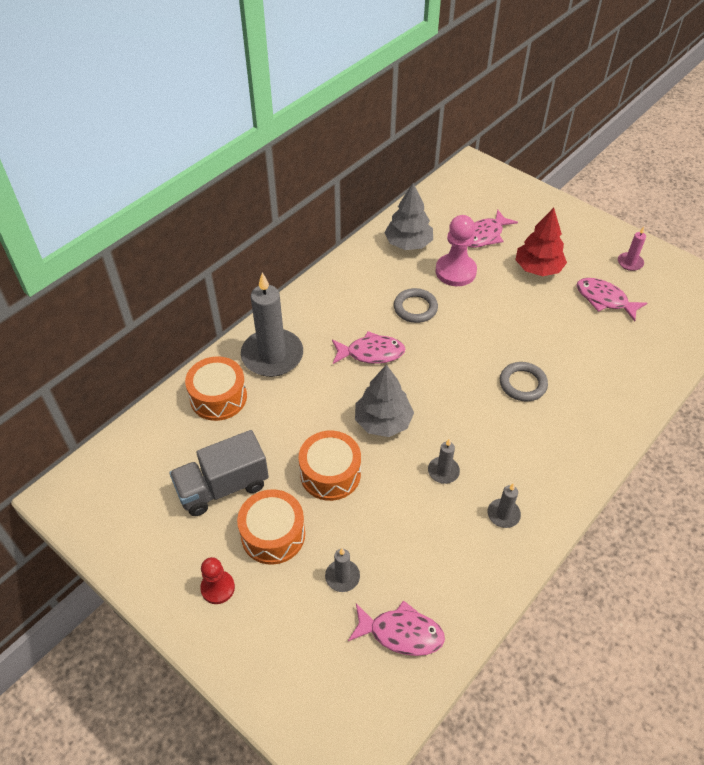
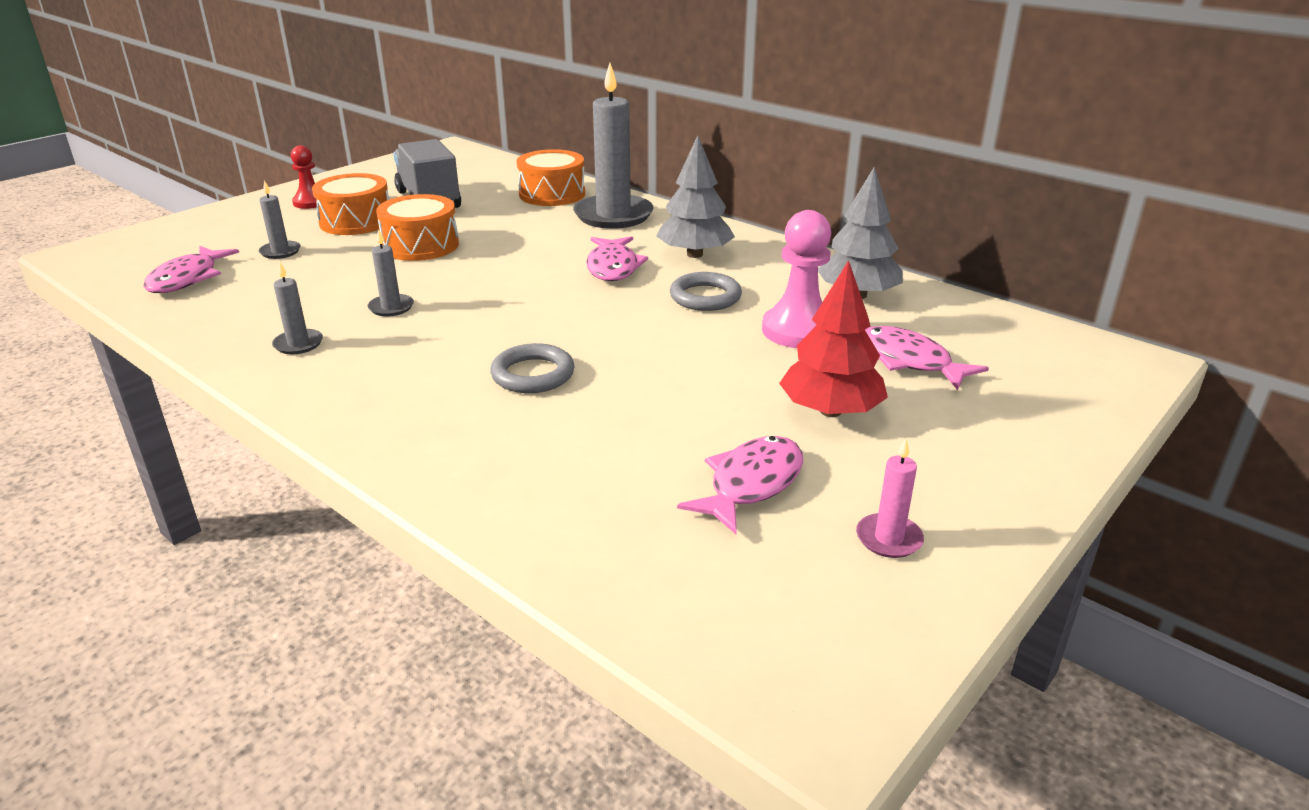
camera: 90 degrees right, 20 degrees down
(383, 421) = (489, 273): grey tree -> grey tree (694, 254)

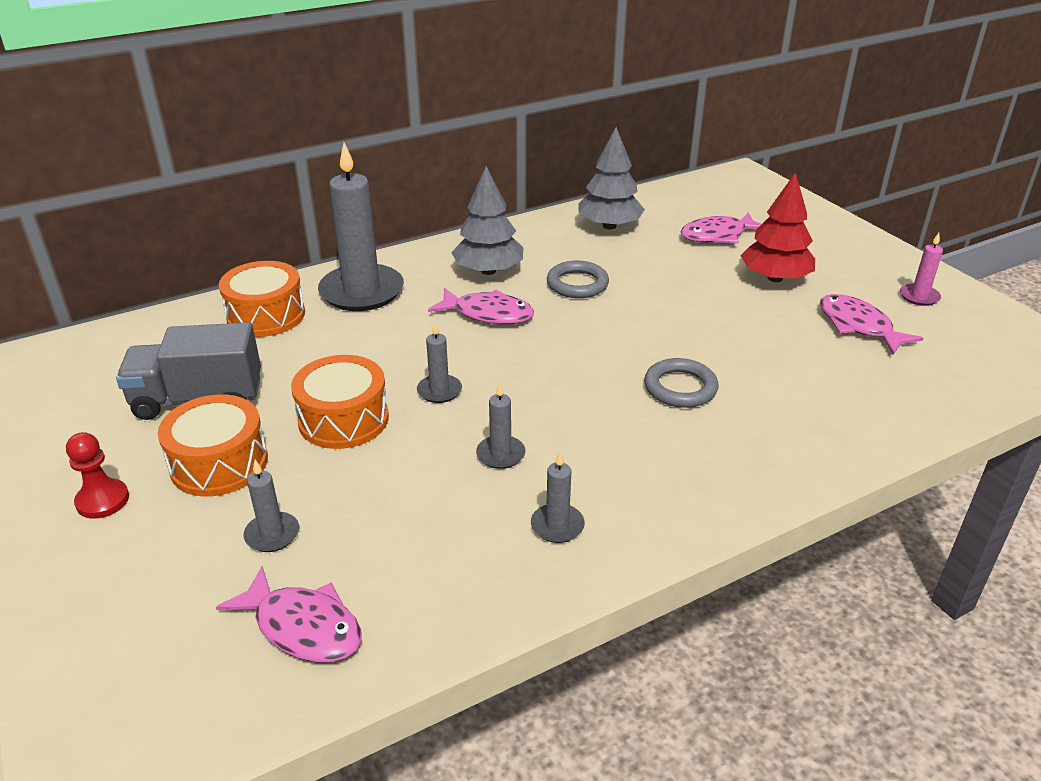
camera: 70 degrees left, 5 degrees up
(475, 270) = (439, 391): none -> grey candle
(798, 330) = (655, 261): pink pawn -> none

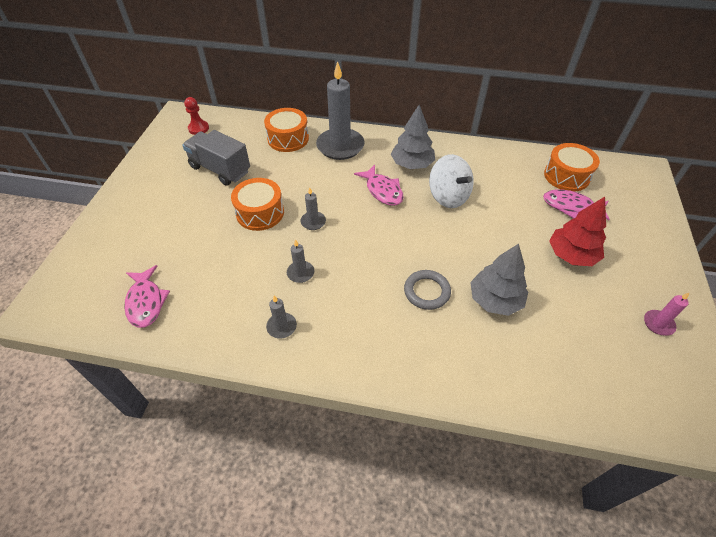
camera: 40 degrees right, 15 degrees up
(102, 500) = (145, 198): red pawn -> red pawn (198, 128)
(219, 463) = (196, 206): orange drum -> orange drum (566, 176)
(272, 534) = (179, 252): grey candle -> none
(577, 284) = (448, 196): grey ring -> white spinning top
(609, 226) = (511, 167): grey tree -> grey tree (495, 300)
(858, 326) = (585, 319): pink fish -> none

